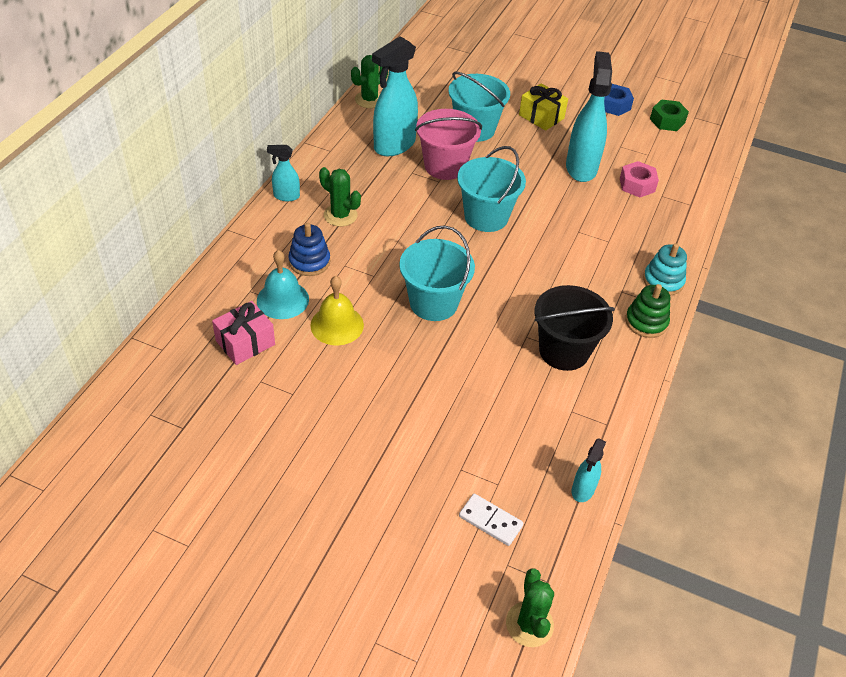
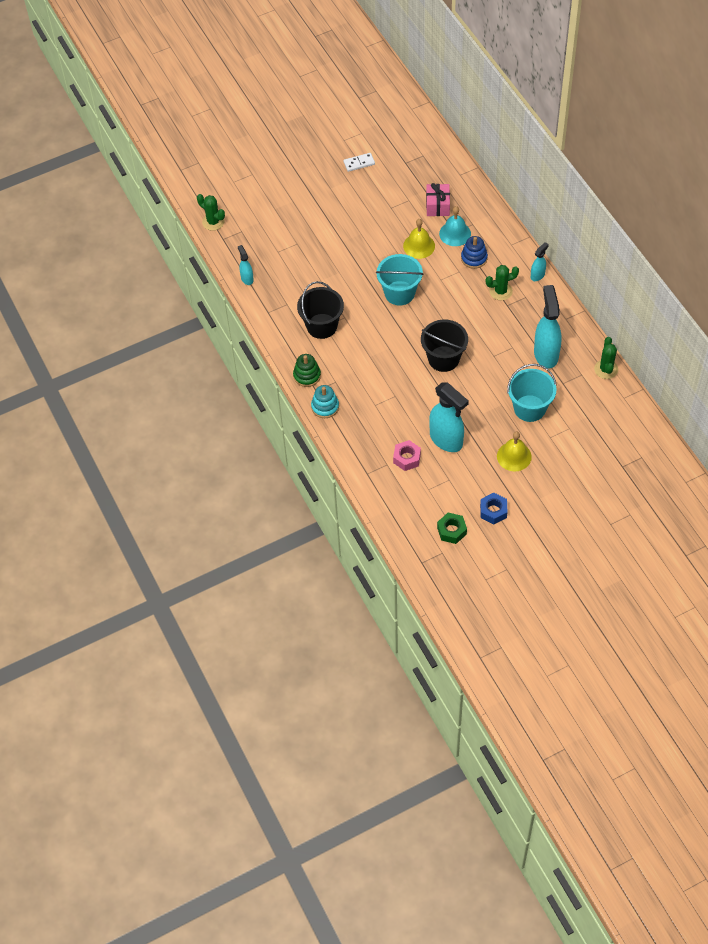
camera: 135 degrees right, 10 degrees up
(445, 166) = (505, 368): pink bucket -> none
(486, 217) = (443, 359): turquoise bucket -> black bucket
(490, 521) = (264, 238): white domino -> white domino (359, 163)
(541, 117) = (514, 456): yellow gift -> yellow bell

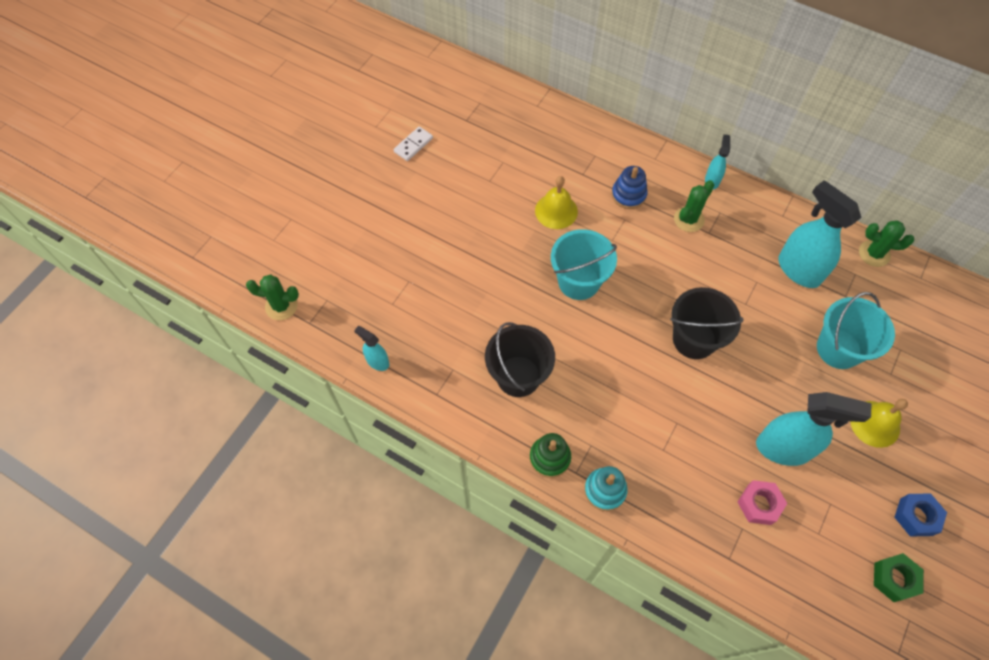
camera: 35 degrees left, 5 degrees up
(437, 206) = (540, 153): pink gift -> none
(455, 233) = (585, 176): turquoise bell -> none
(606, 369) = (874, 253): green cactus -> green cactus turned 45 degrees counterclockwise

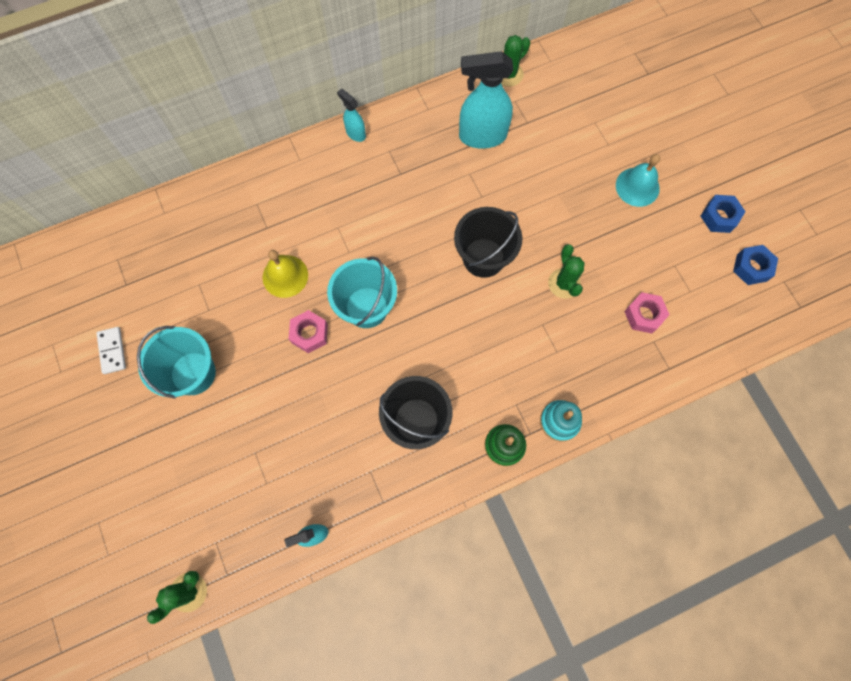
camera: 55 degrees left, 10 degrees up
(525, 257) = (309, 334): none -> pink nut
(628, 195) = (317, 207): blue stacking toy -> none
(689, 219) = (377, 179): green cactus -> green cactus (564, 283)
(783, 448) = (614, 264): turquoise spray bottle -> none
(838, 349) = (565, 162): turquoise bucket -> turquoise bucket (193, 373)
(875, 424) = (637, 186): yellow bell -> turquoise bell
(894, 579) = (751, 267): green nut -> blue nut

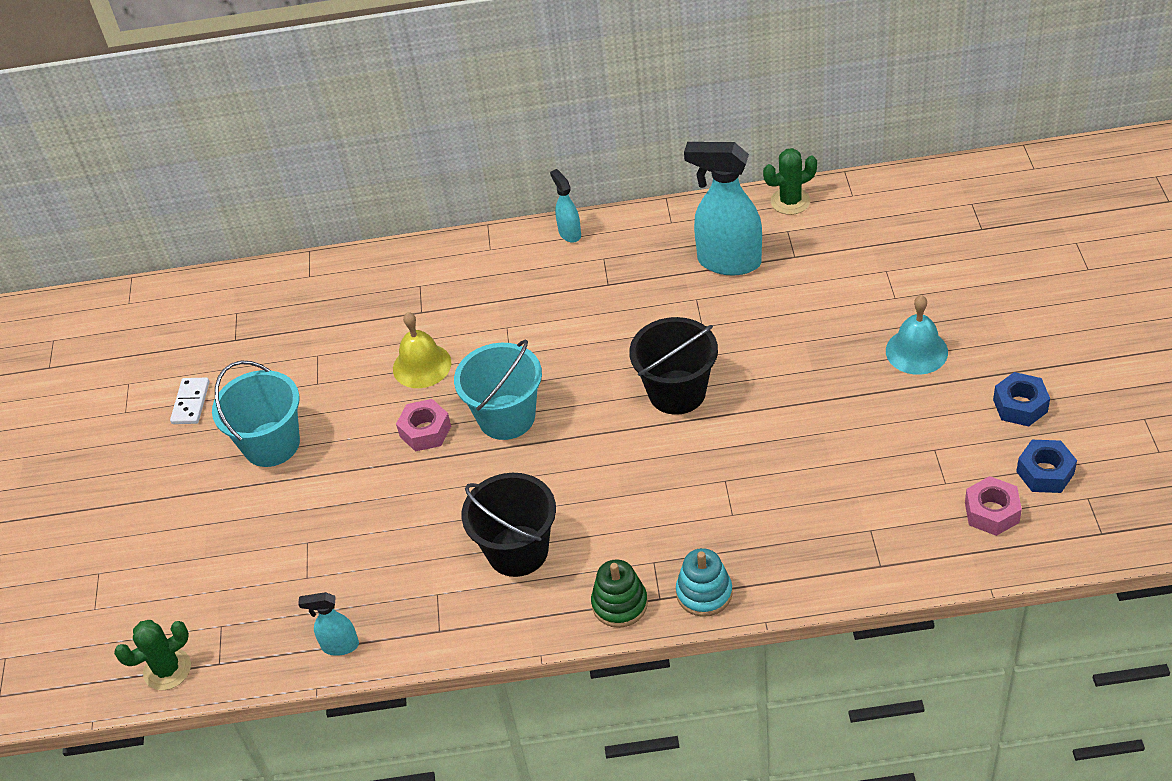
camera: 25 degrees right, 25 degrees down
(564, 283) = (772, 440): green cactus -> none
(644, 315) = (868, 497): pink nut -> pink nut (991, 512)

